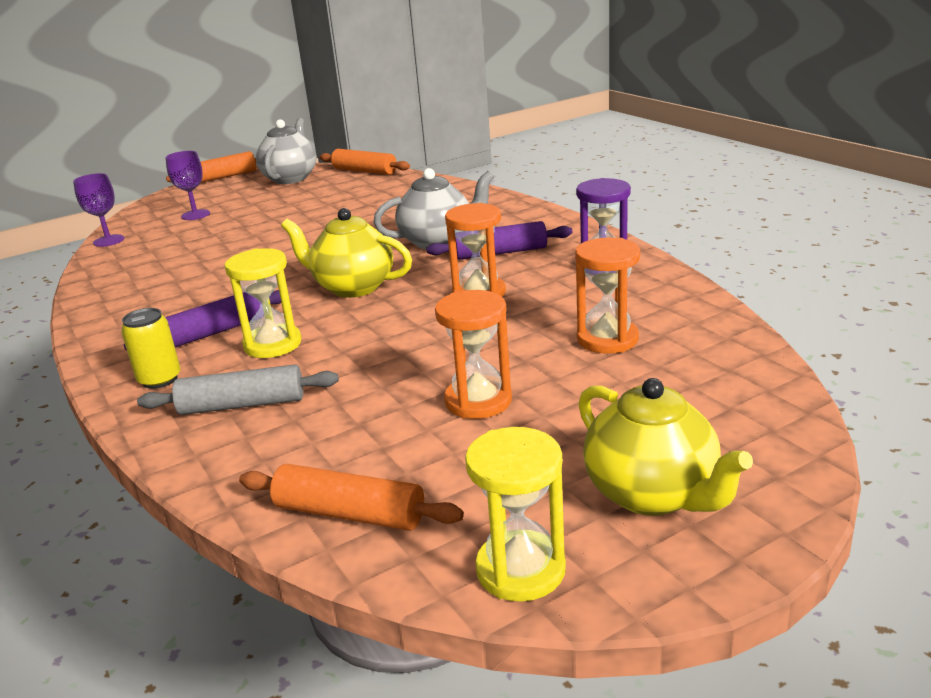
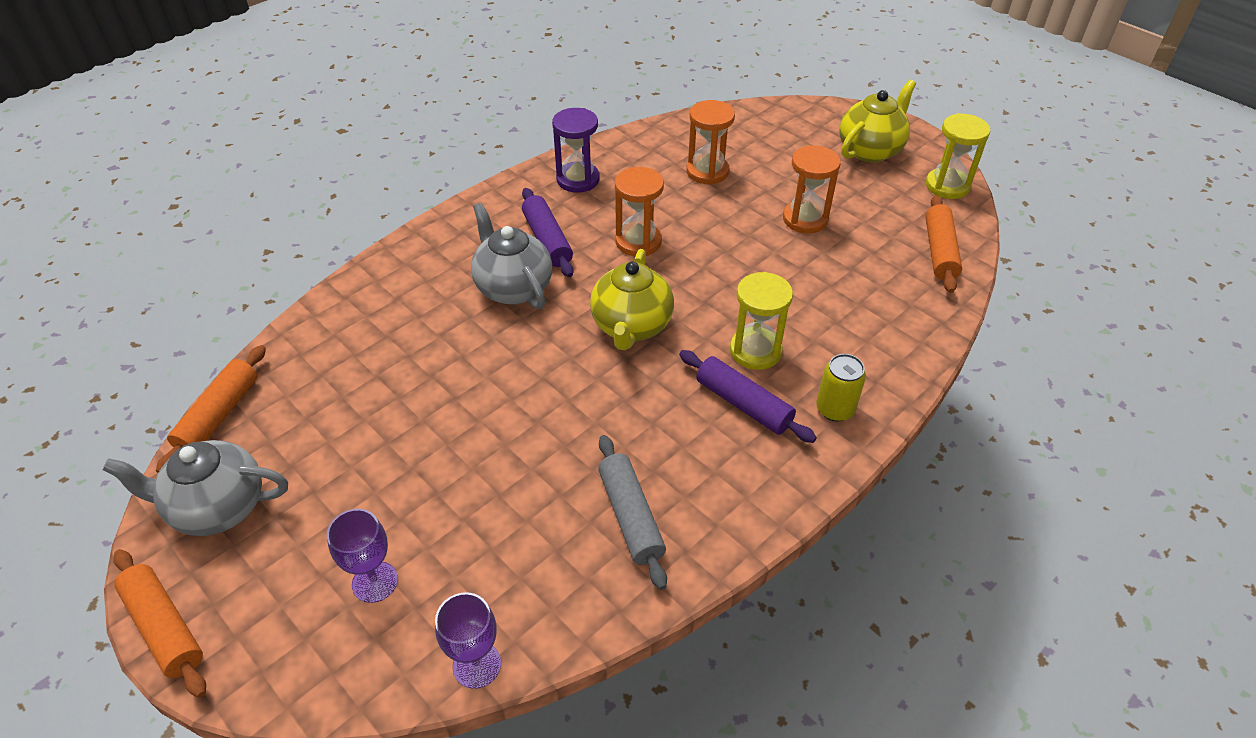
camera: 105 degrees left, 20 degrees up
(242, 405) = (852, 338): grey rolling pin -> grey rolling pin (631, 516)

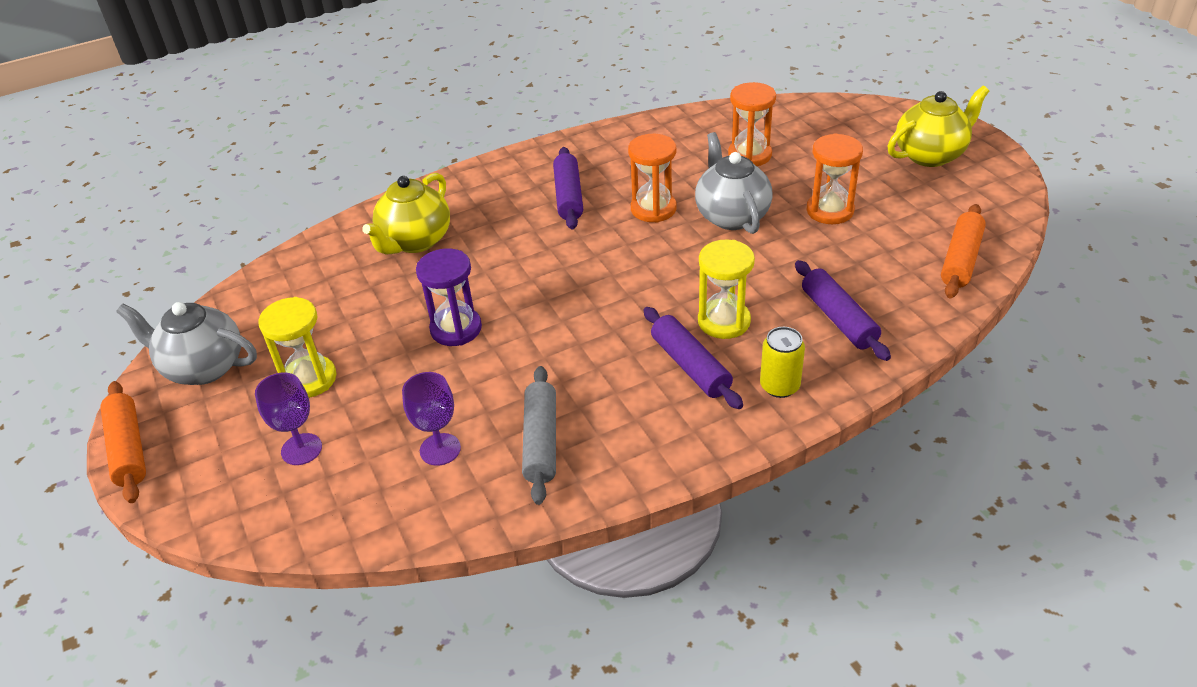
camera: 20 degrees right, 5 degrees down
(219, 415) = (233, 297): orange rolling pin -> none
(477, 665) = (356, 532): purple goblet -> purple goblet (440, 449)
(513, 288) = (520, 232): grey teapot -> grey teapot (731, 216)
(578, 179) = (620, 147): purple hourglass -> purple hourglass (456, 329)
(631, 326) = (614, 281): yellow teapot -> yellow teapot (415, 241)
(859, 329) = (839, 318): none -> purple rolling pin
(947, 186) = (1000, 199): yellow hourglass -> yellow hourglass (309, 379)

